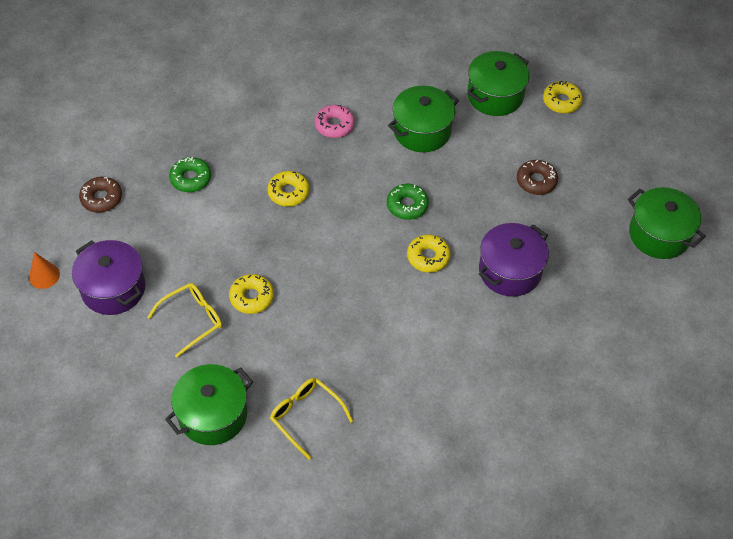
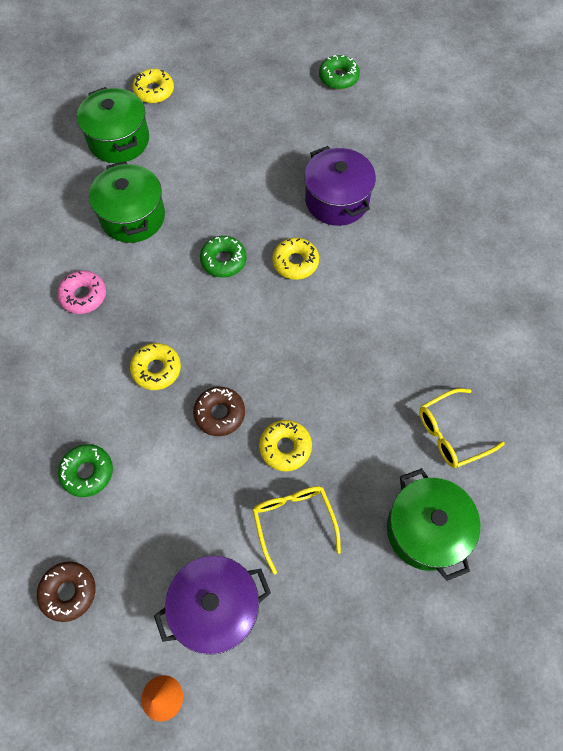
camera: 70 degrees left, 10 degrees up
(536, 181) = (241, 144): brown donut -> brown donut (219, 414)
(659, 234) = (338, 77): green pot -> green donut

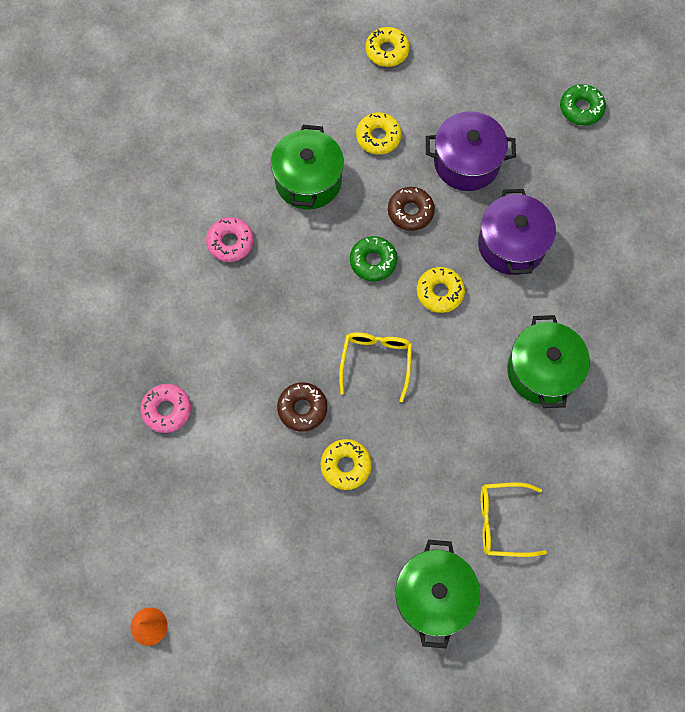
camera: 25 degrees right, 5 degrees up
(68, 592) = (110, 505): brown donut -> brown donut (410, 212)
(87, 472) = (167, 410): green donut -> pink donut
(119, 140) = (329, 93): green pot -> green pot (542, 371)
(156, 369) = (265, 342): yellow donut -> yellow donut (378, 137)
(216, 607) = (223, 575): purple pot -> purple pot (466, 163)
(293, 521) = (322, 534): yellow glasses -> yellow glasses (376, 361)

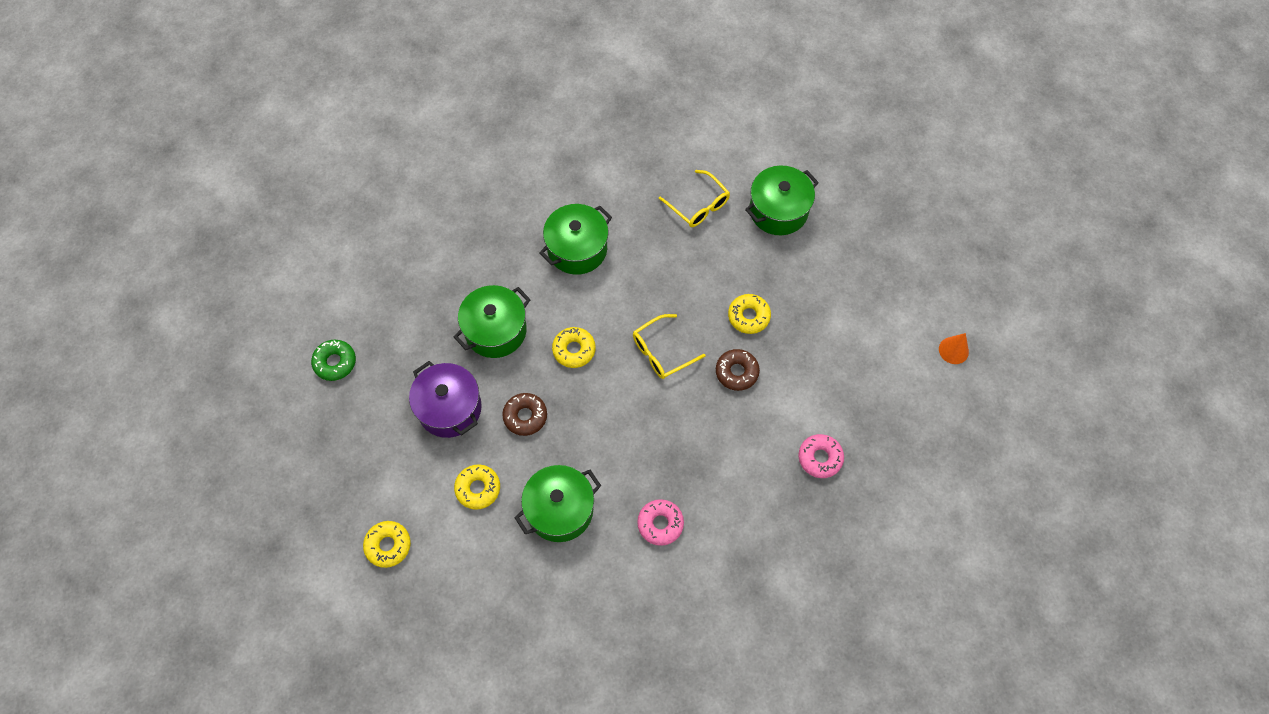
camera: 130 degrees left, 5 degrees down
(373, 261) = (588, 411): green donut -> none
(511, 245) = (495, 330): purple pot -> green pot

